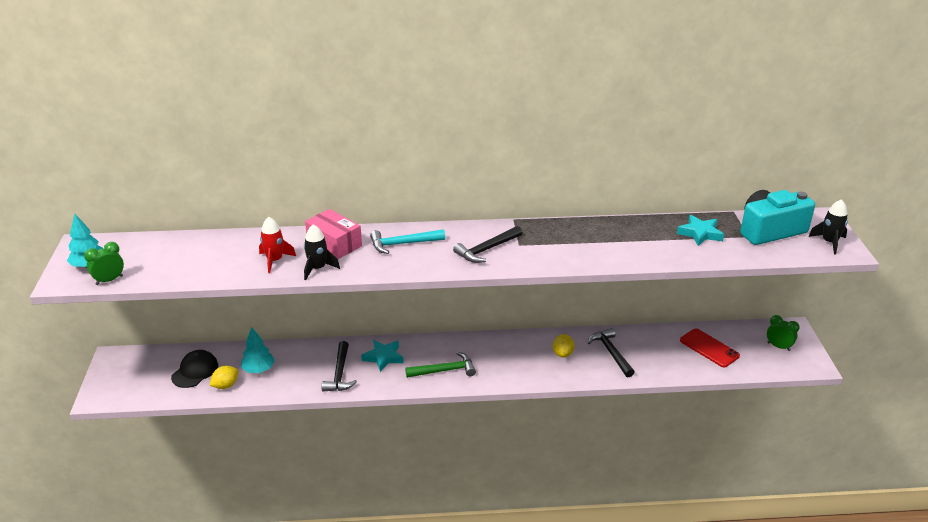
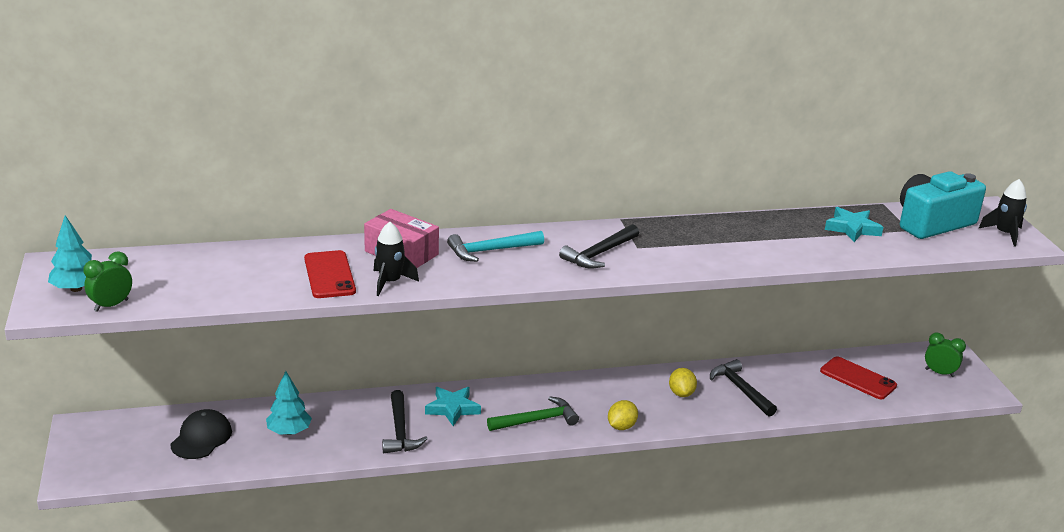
camera: 10 degrees left, 5 degrees down
(225, 385) = (249, 453): yellow lemon -> yellow lemon (621, 426)
(275, 260) = (329, 275): red rocket -> red phone

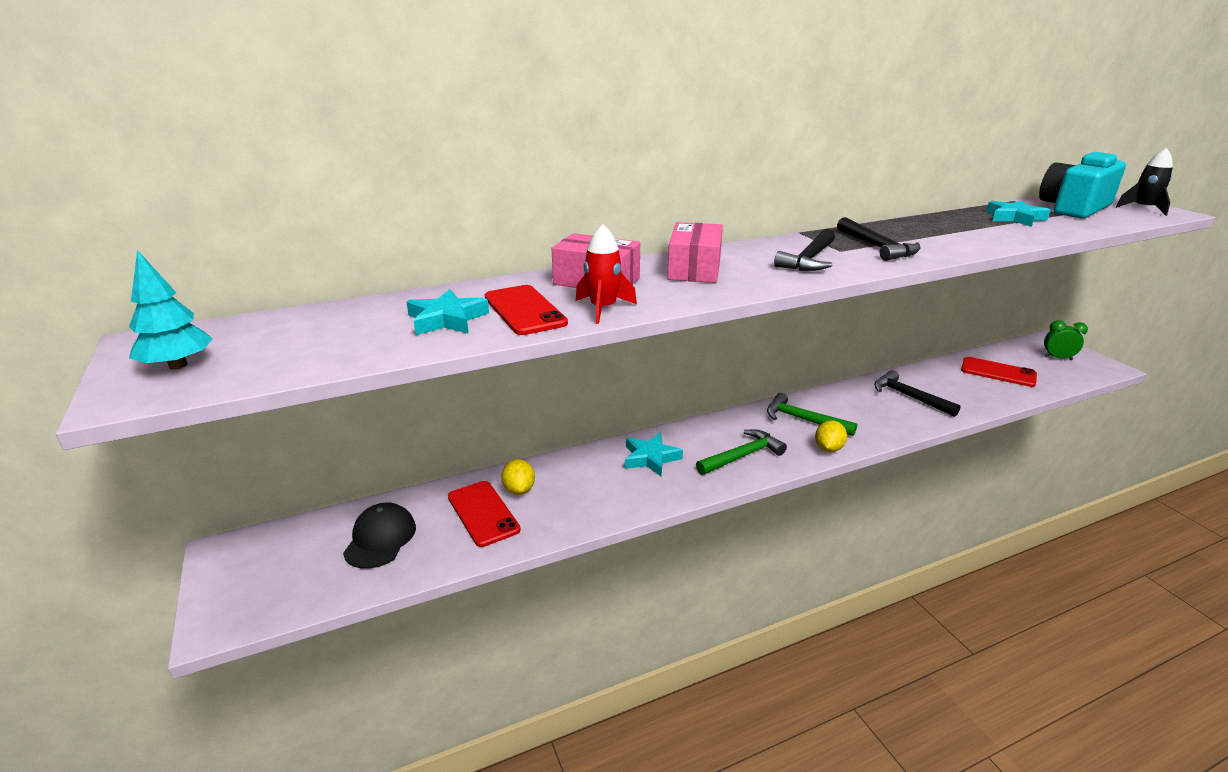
camera: 10 degrees left, 0 degrees up
(111, 305) = (233, 379): green clock -> none
(268, 275) = (447, 319): none -> turquoise star
(289, 432) = (483, 513): turquoise tree -> red phone
(390, 282) = (603, 309): black rocket -> red rocket
(400, 431) = (607, 491): black hammer -> black hammer (877, 247)
(491, 251) = (694, 269): turquoise hammer -> pink box
(617, 396) = (803, 420): none -> green hammer
(681, 393) = (860, 408): yellow lemon -> yellow lemon (519, 490)

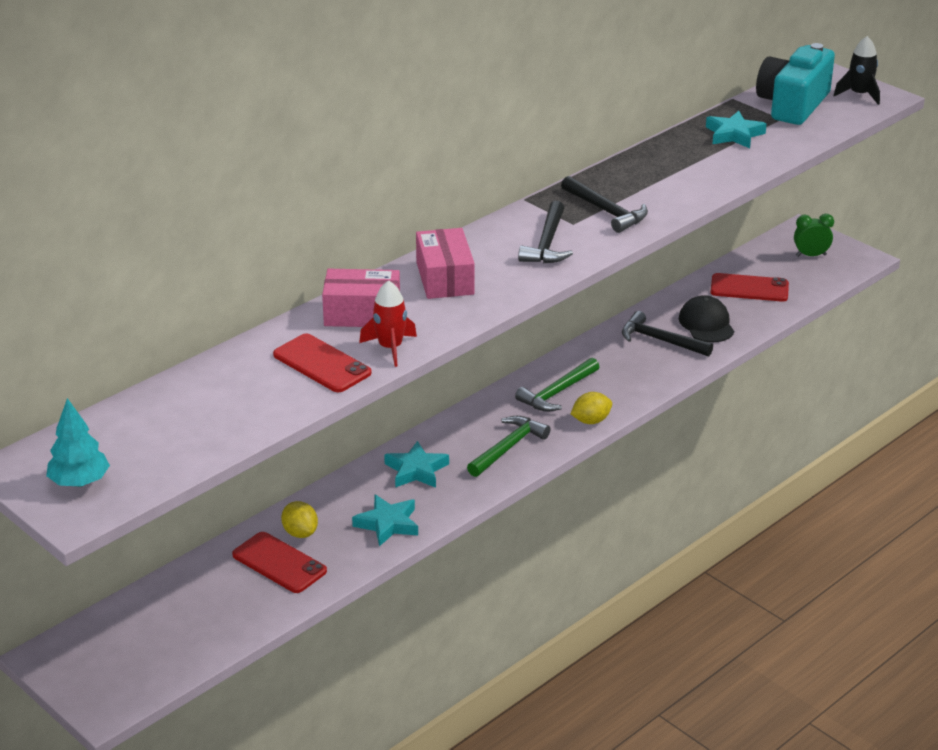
camera: 20 degrees left, 5 degrees up
(380, 538) = (195, 609): black cap -> black cap (706, 324)
(447, 319) = (261, 388): turquoise star -> turquoise star (387, 524)
(803, 420) = (557, 392): green hammer -> green hammer turned 60 degrees counterclockwise
(828, 448) = (591, 421): yellow lemon -> yellow lemon turned 60 degrees clockwise

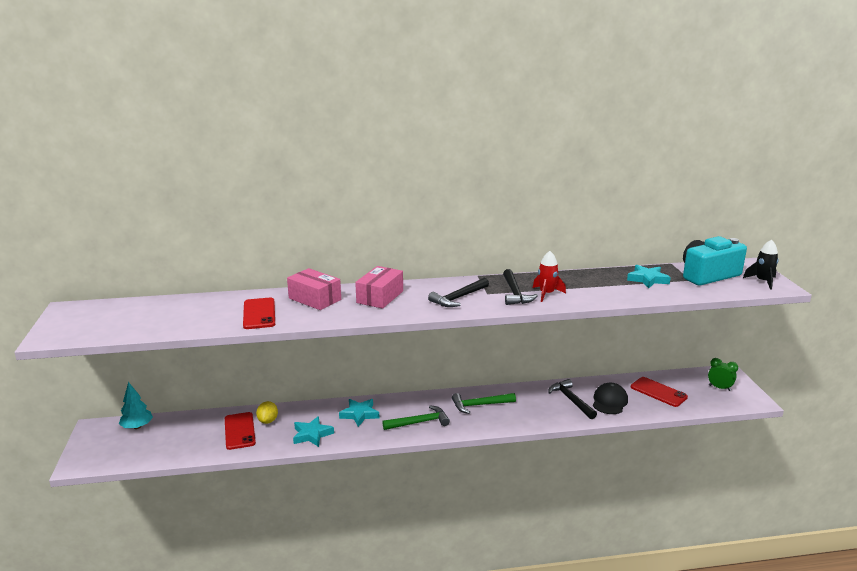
camera: 35 degrees right, 10 degrees down
(80, 482) = (76, 324): turquoise tree -> turquoise tree (137, 427)
(390, 348) = (301, 318): red rocket -> red rocket (546, 294)
(591, 421) = (481, 427): yellow lemon -> none

